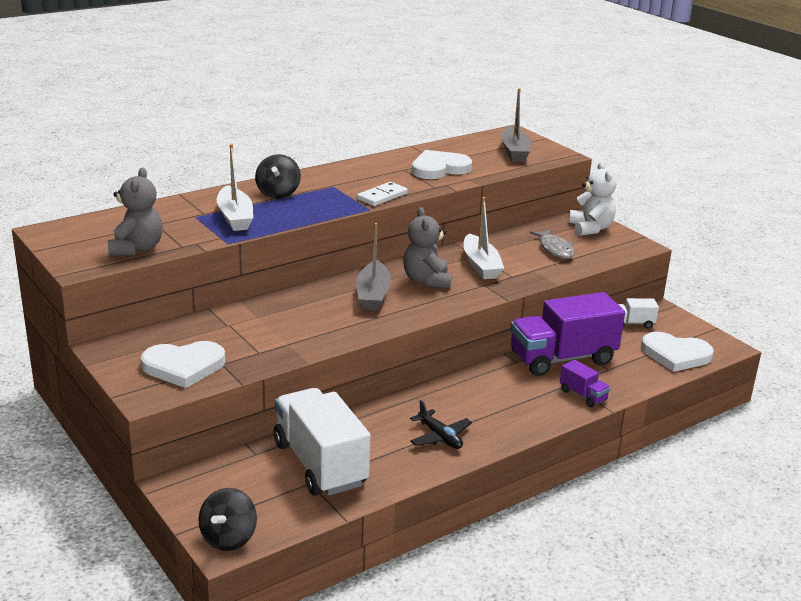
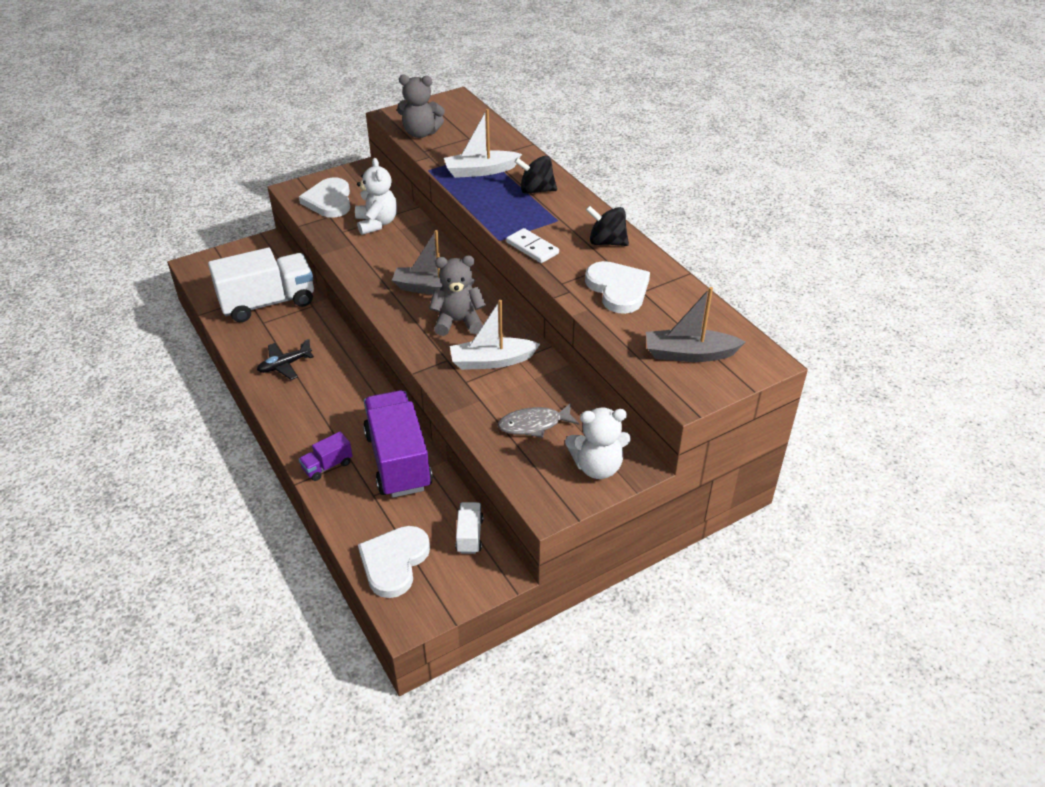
camera: 95 degrees right, 15 degrees up
(229, 538) = (201, 266): black spinning top -> black spinning top (606, 242)
(243, 331) = (376, 223): none -> white teddy bear

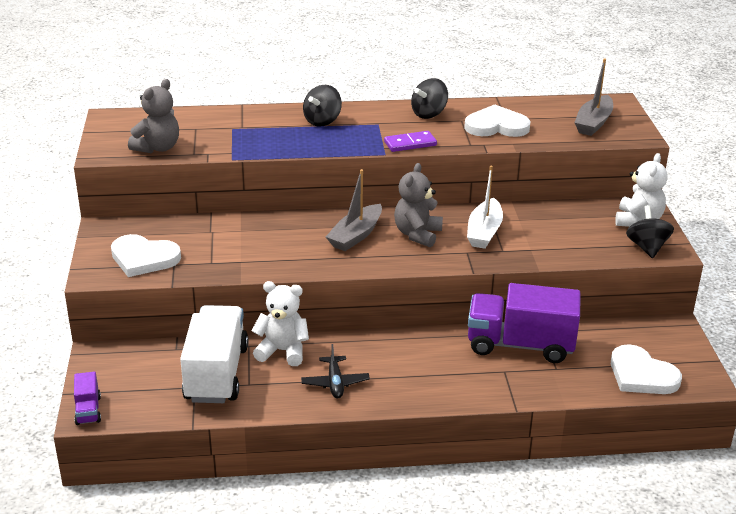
camera: 65 degrees left, 10 degrees down
(327, 466) = (503, 386): purple truck -> purple truck (88, 410)
(376, 223) = (217, 240): white teddy bear -> white teddy bear (282, 351)
(469, 535) = (628, 330): white truck -> none
(480, 171) = (263, 136): white boat -> none
(532, 248) = (410, 144): white domino -> purple domino
(534, 425) = (576, 234): grey fish -> none
(543, 485) = (647, 247): none -> black spinning top

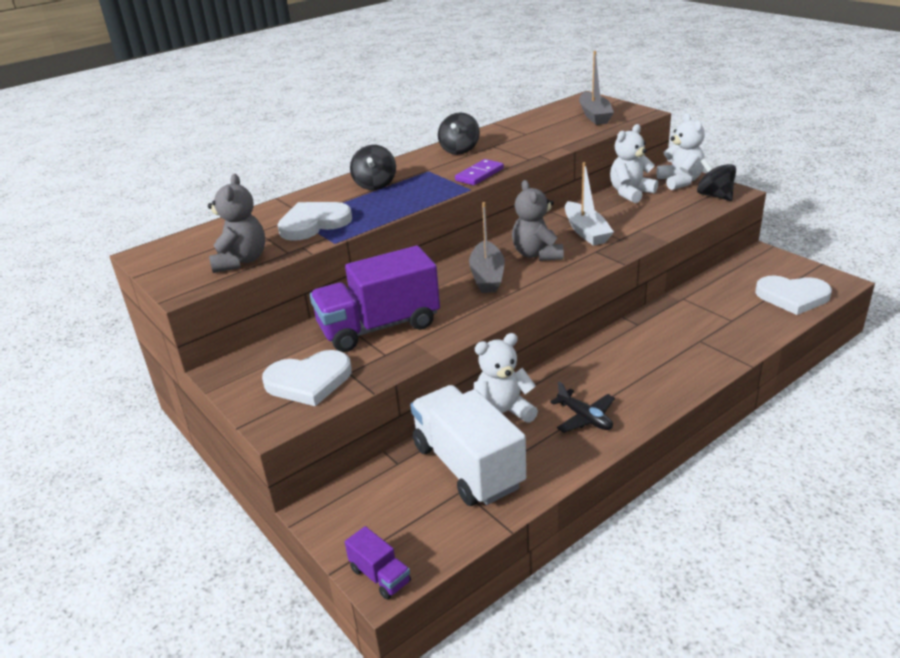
camera: 30 degrees left, 0 degrees up
(496, 126) = (527, 140): white heart -> white heart (313, 223)
(520, 345) = (682, 315): purple truck -> purple truck (379, 327)
(575, 213) = (630, 193): none -> white teddy bear

